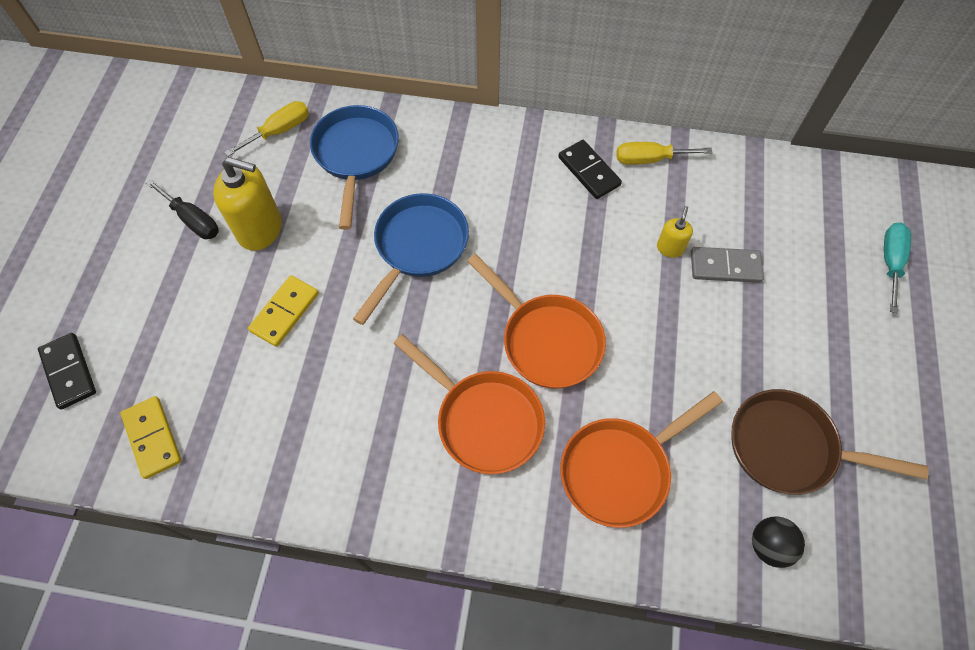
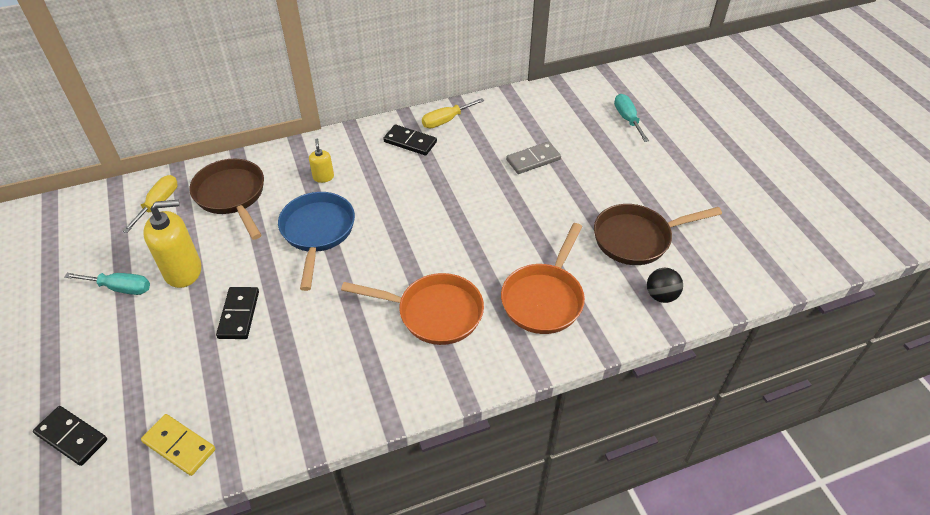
camera: 30 degrees left, 15 degrees down
(193, 220) = (120, 288): black screwdriver -> turquoise screwdriver
(285, 312) = (239, 314): yellow domino -> black domino
(356, 156) = (232, 196): blue pan -> brown pan
(546, 340) = (446, 248): orange pan -> none
(670, 248) = (492, 163): yellow soap dispenser -> yellow soap dispenser (323, 177)

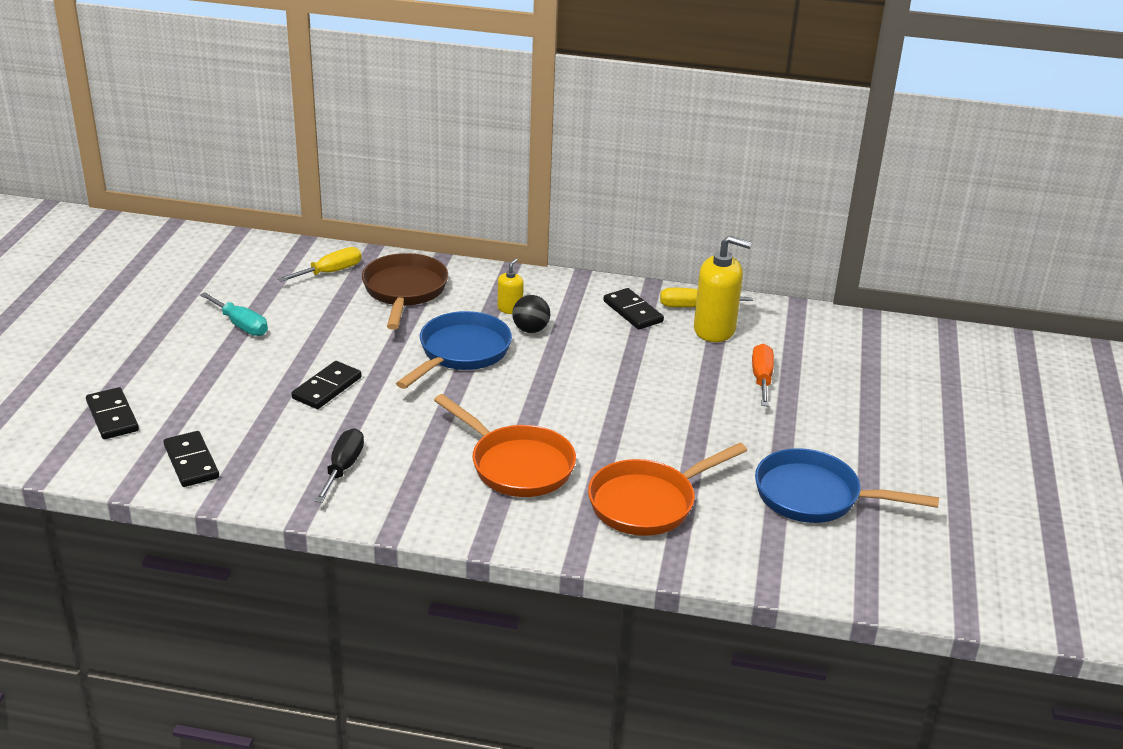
camera: 30 degrees right, 15 degrees down
(179, 446) = (191, 462): yellow domino -> black domino
(183, 271) = (307, 334): yellow soap dispenser -> yellow soap dispenser (714, 330)
(309, 384) = (343, 468): none -> black screwdriver
(533, 160) = (761, 378): grey domino -> orange screwdriver
(627, 119) = (924, 383): turquoise screwdriver -> none
(637, 238) = (815, 496): brown pan -> blue pan
(661, 295) = (789, 557): black ball -> black ball (530, 330)

